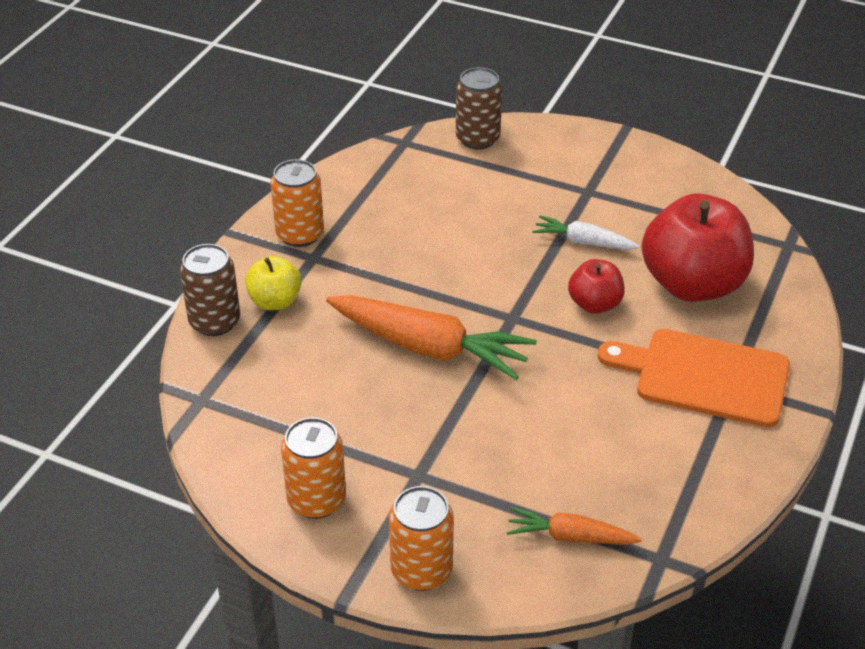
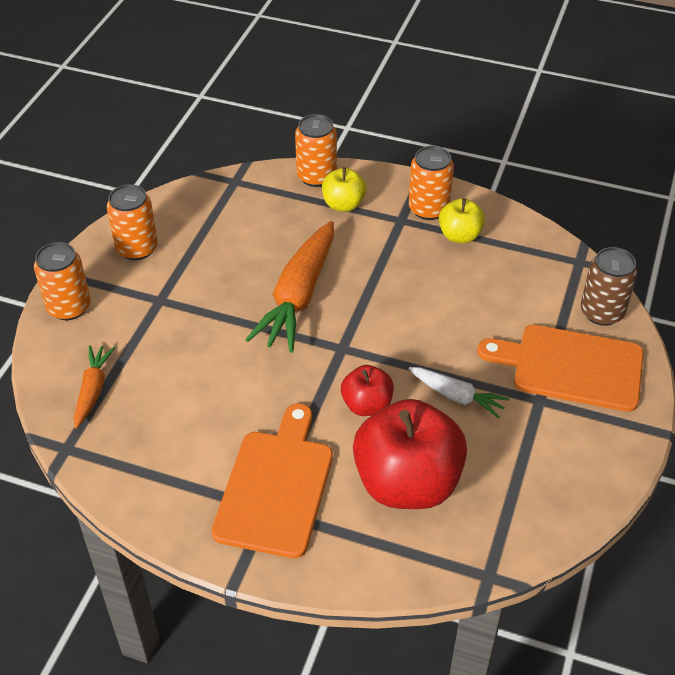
camera: 85 degrees right, 5 degrees up
(215, 322) = (316, 176): brown can -> orange can
(350, 216) = (460, 236): none -> yellow apple
(547, 167) = (570, 367): none -> orange cutting board
(583, 242) = (457, 396): white carrot -> white carrot turned 105 degrees clockwise

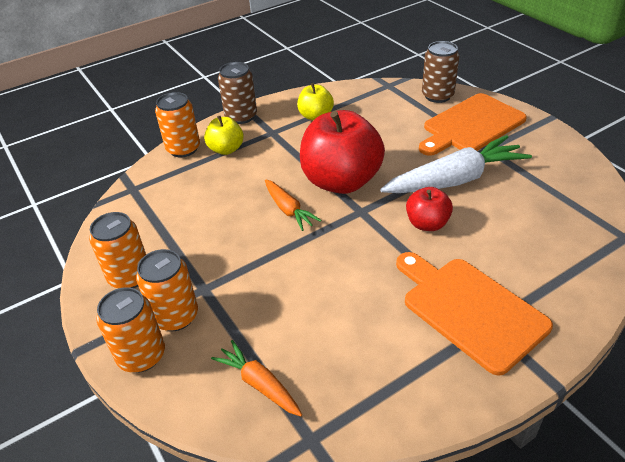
camera: 50 degrees left, 5 degrees down
(298, 297) = (288, 210): orange carrot -> orange carrot, size x0.53
(403, 183) = (241, 116): none -> brown can
(407, 483) = (516, 237): red apple -> red apple (341, 181)
(428, 209) = (277, 117): orange can -> orange can (175, 316)
(457, 396) = (455, 180): white carrot -> white carrot, size x1.88

